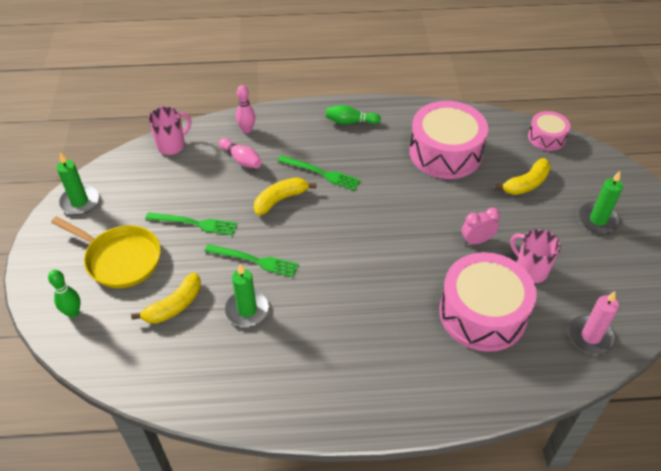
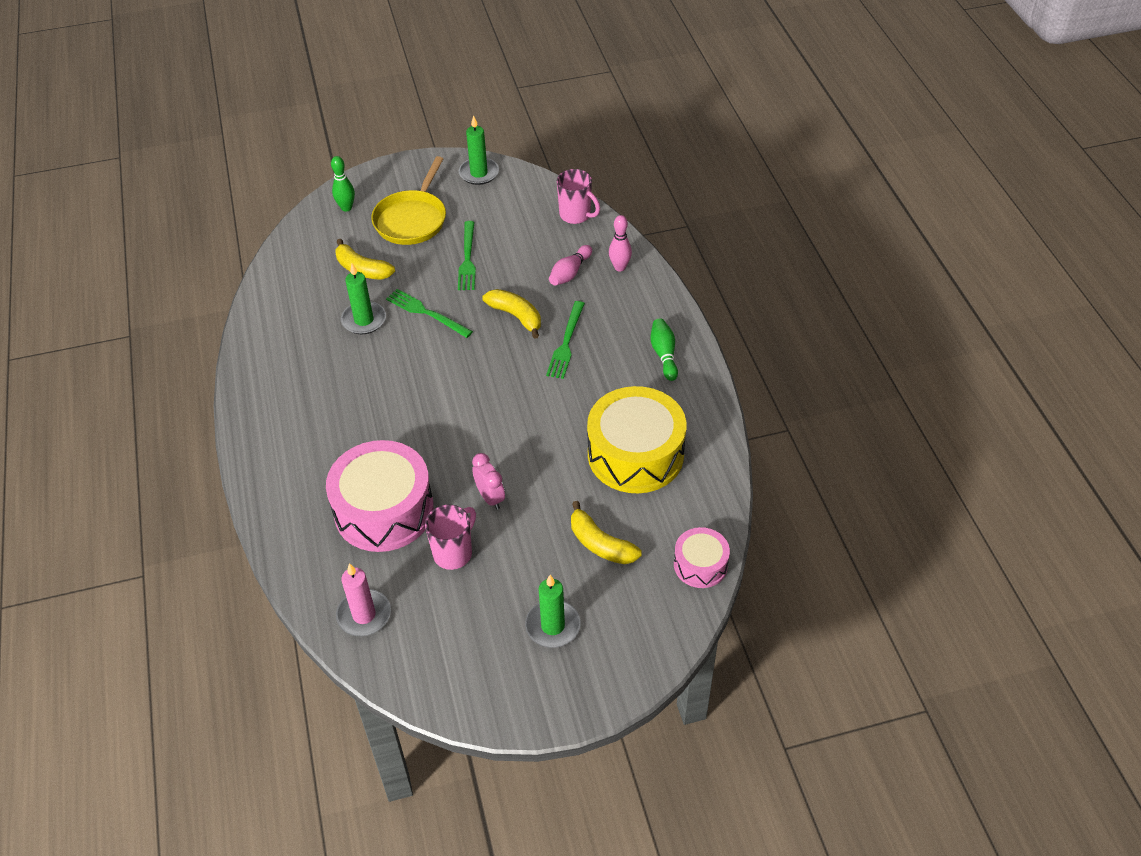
camera: 80 degrees right, 0 degrees up
(254, 260) = (426, 313): green fork -> green fork turned 120 degrees clockwise
(445, 152) = (635, 454): pink drum -> yellow drum

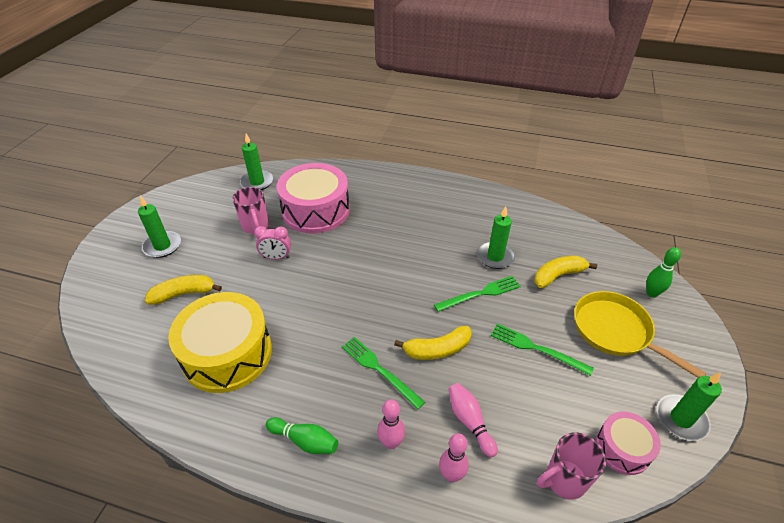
camera: 120 degrees right, 5 degrees down
(364, 615) = (257, 182): pink candle -> green candle
(623, 307) = (391, 442): none -> pink bowling pin
(700, 565) = (106, 338): pink drum -> pink drum (622, 448)

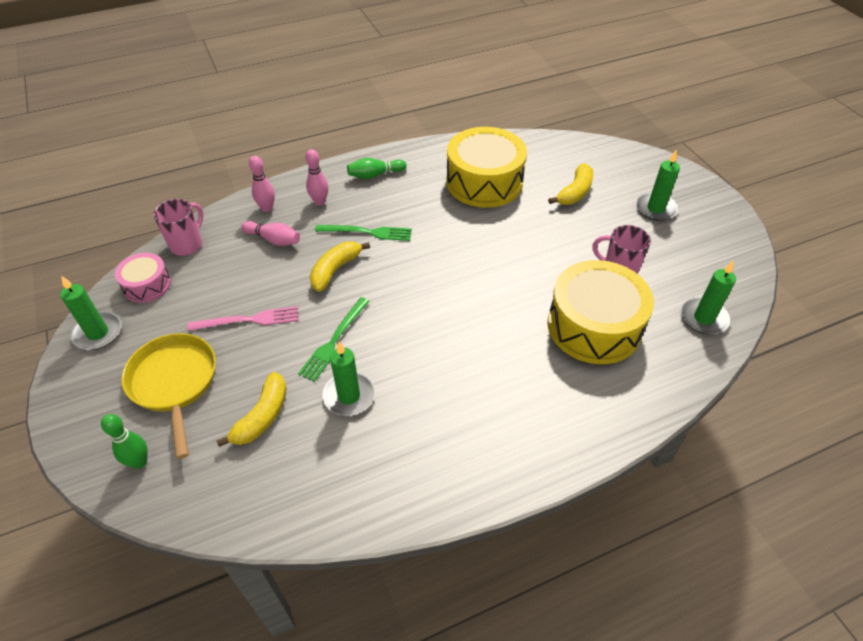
camera: 140 degrees right, 5 degrees up
(276, 257) = (554, 258): pink clock -> none
(316, 210) = (594, 326): pink drum -> yellow drum
(536, 348) = (248, 320): green fork -> pink fork
(616, 331) = (174, 383): yellow pan -> yellow pan turned 120 degrees counterclockwise

